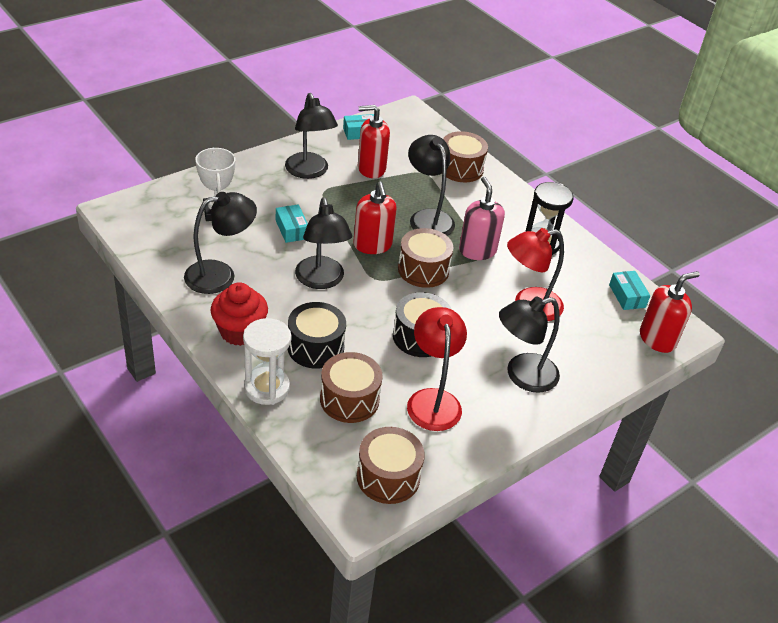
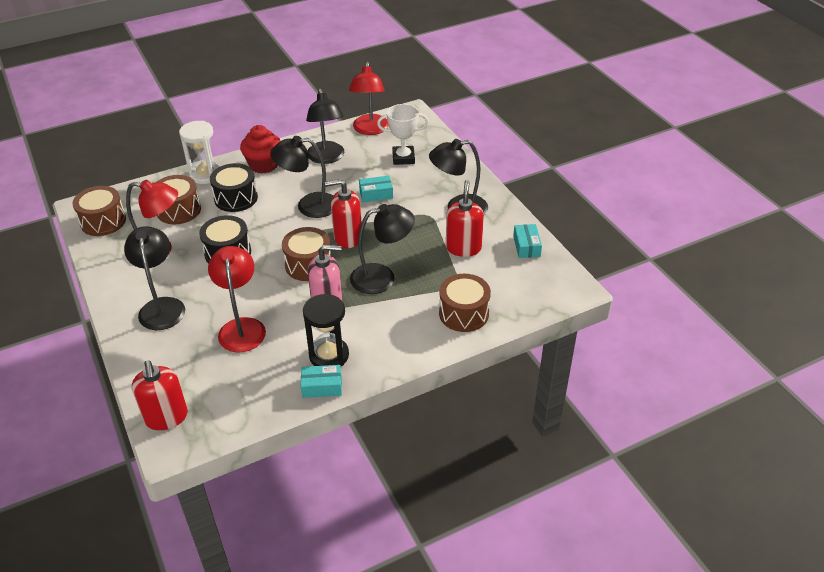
camera: 105 degrees right, 0 degrees up
(154, 242) = (370, 130): none -> red lamp
(627, 296) = (233, 409): turquoise box -> turquoise box (322, 387)

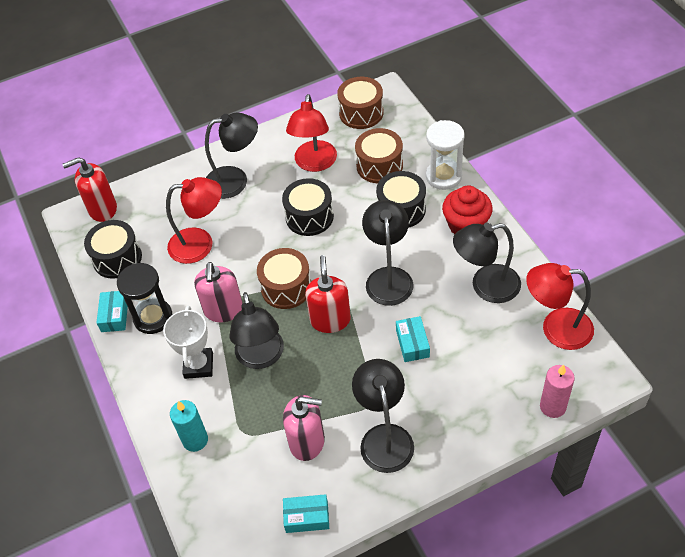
camera: 95 degrees right, 10 degrees up
(244, 394) = (117, 258): none -> black drum
(403, 158) = (493, 371): white trophy -> white trophy (198, 365)
(433, 135) = (552, 406): none -> pink candle
(463, 248) = (307, 442): red soap dispenser -> pink soap dispenser
(463, 313) = (195, 440): brown drum -> turquoise candle

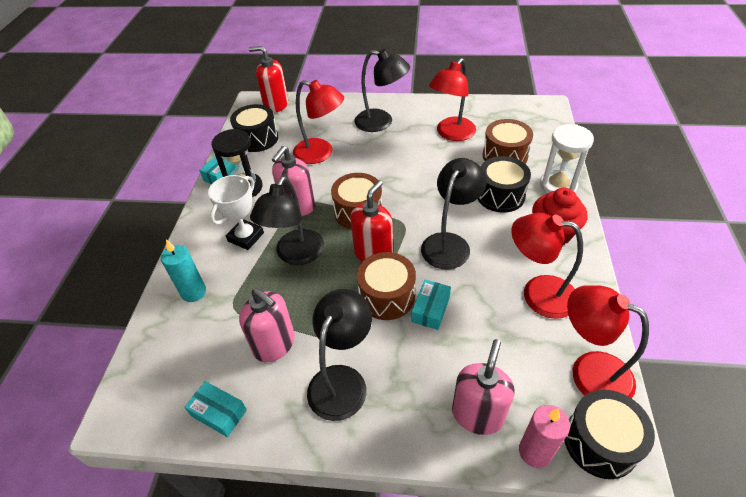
camera: 30 degrees right, 5 degrees down
(309, 217) = (418, 169): black drum -> black drum (600, 442)
(361, 113) = (516, 113): brown drum -> brown drum (387, 296)
(485, 286) = (538, 293): black lamp -> red lamp
(499, 404) = (477, 414): none -> pink soap dispenser

